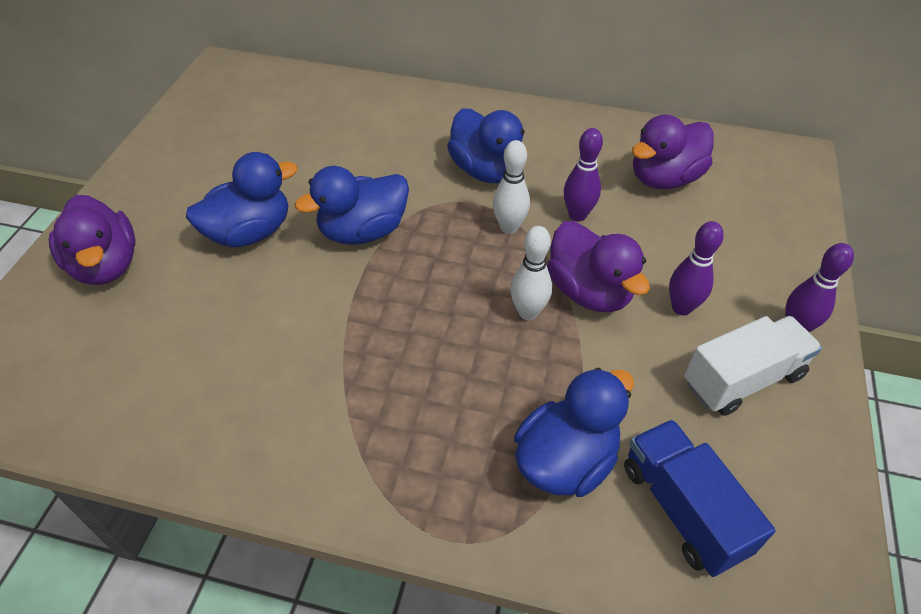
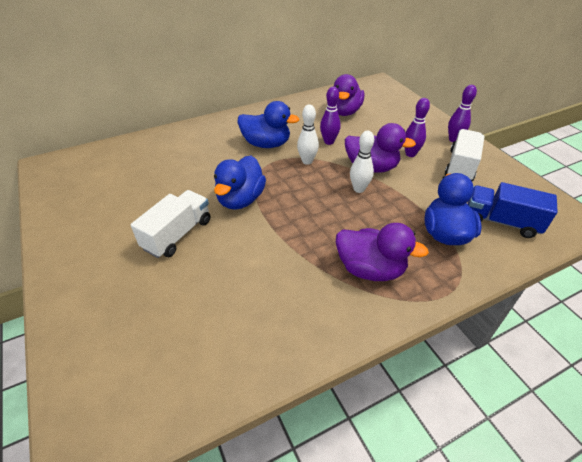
camera: 40 degrees left, 5 degrees down
(106, 265) = (103, 304): purple duck -> purple duck (370, 269)
(249, 233) = (178, 234): blue duck -> white truck

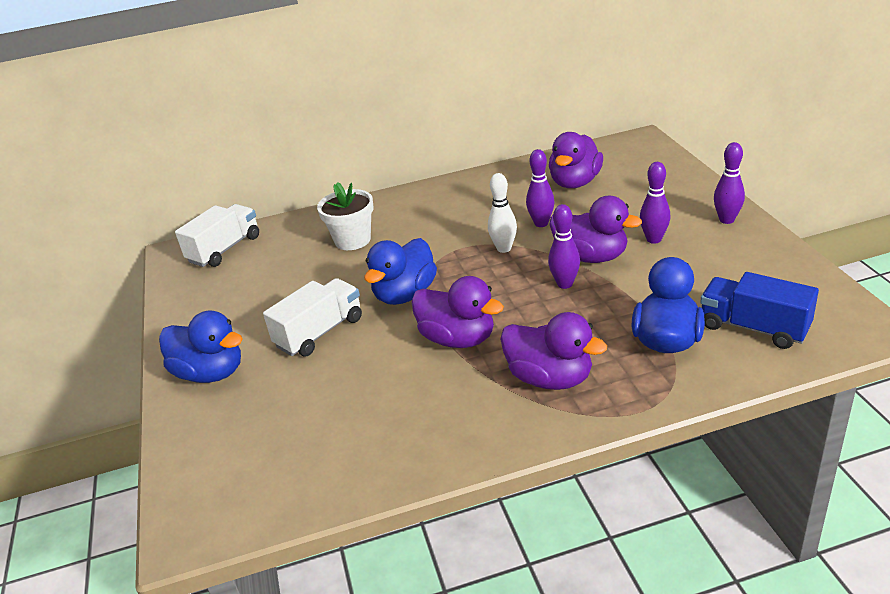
camera: 15 degrees right, 10 degrees down
(191, 155) = (352, 240): none -> white flower pot
(266, 144) = (454, 227): blue duck -> blue duck (210, 373)
(290, 237) = (458, 339): none -> purple duck
(359, 189) = (565, 284): white bowling pin -> purple bowling pin
(460, 166) = (723, 255): white truck -> white truck (225, 249)

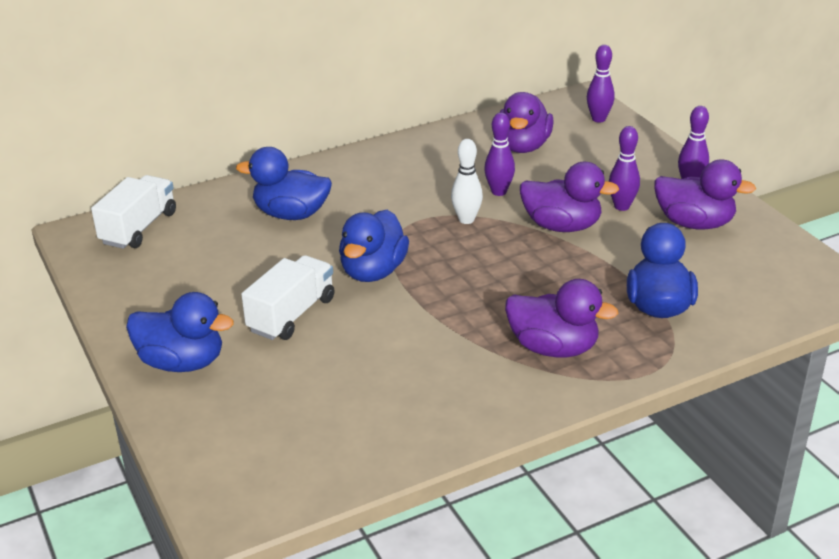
camera: 15 degrees left, 0 degrees up
(352, 240) = (291, 214): white flower pot -> blue duck
(458, 339) = (446, 314): purple duck -> purple duck (694, 223)
(565, 284) = (542, 255): purple bowling pin -> purple bowling pin (598, 119)
(753, 327) = (738, 290): blue truck -> none

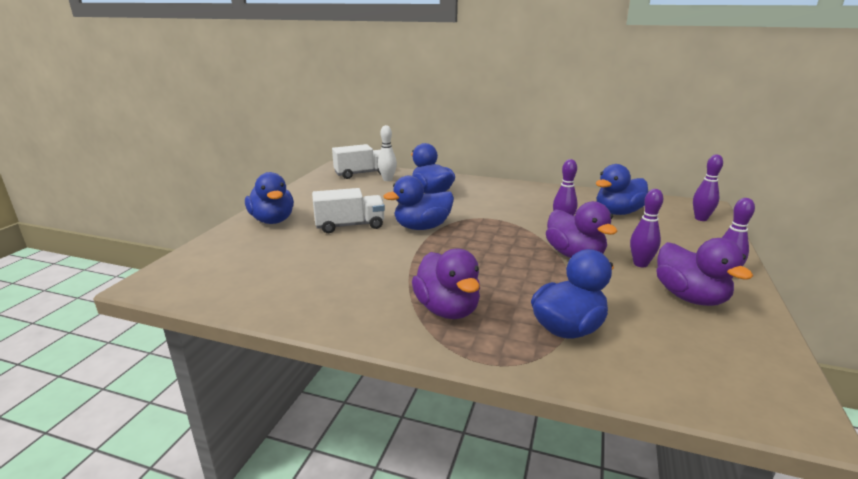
camera: 45 degrees right, 10 degrees down
(466, 219) = (517, 228): white bowling pin -> white bowling pin (387, 179)
(523, 146) = (618, 212): purple duck -> blue duck

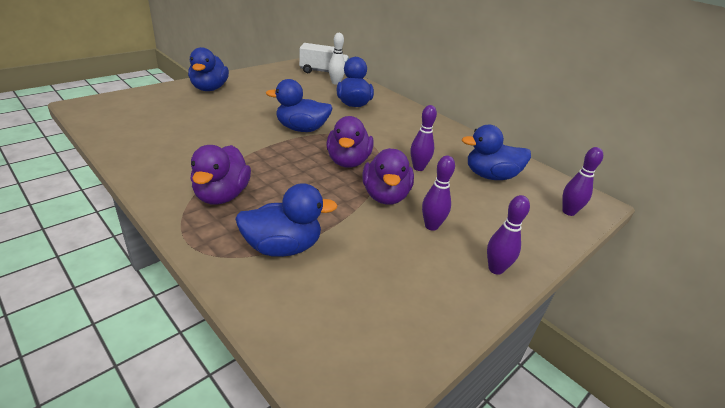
camera: 25 degrees right, 10 degrees up
(350, 226) = (253, 110): white truck -> none
(690, 297) = (427, 271): purple duck -> purple duck (348, 161)

